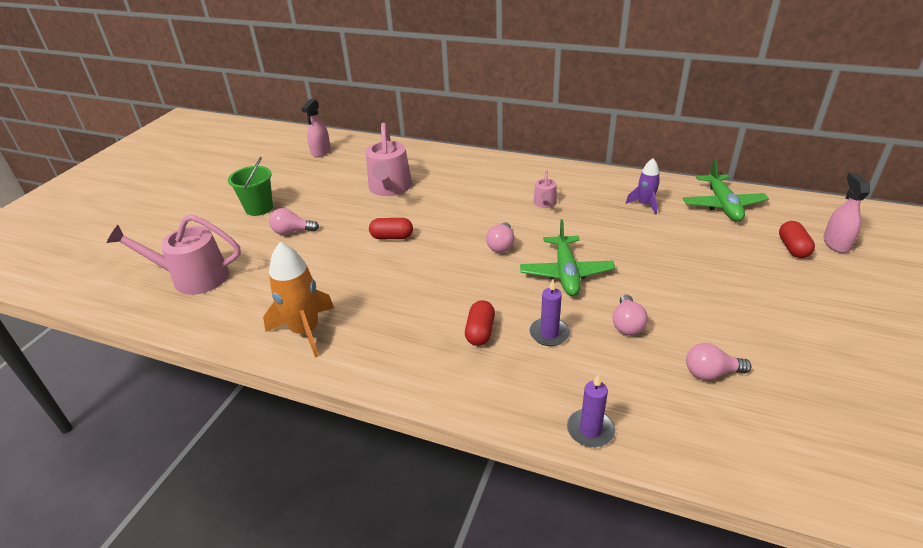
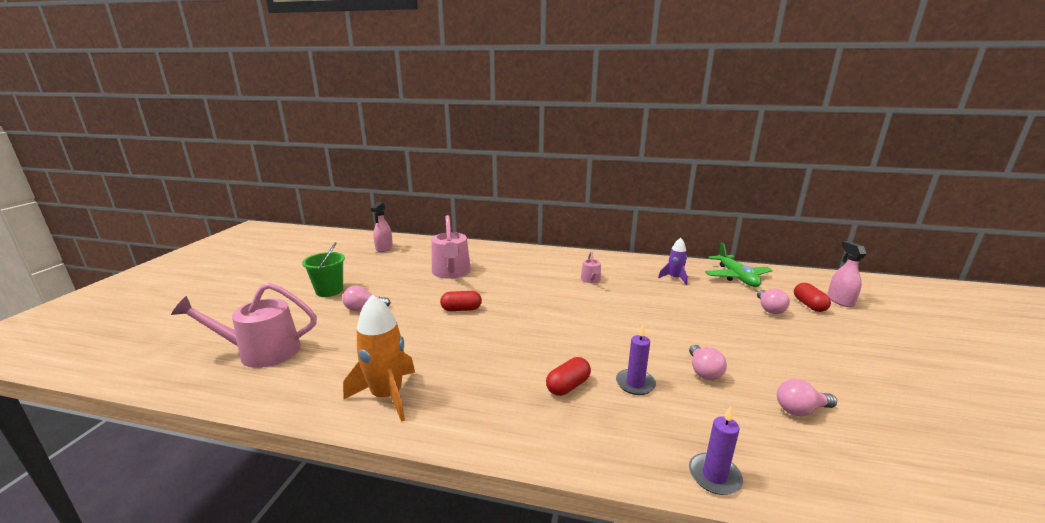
camera: 10 degrees left, 15 degrees down
(480, 332) = (568, 386): red capsule -> red capsule turned 45 degrees clockwise
(501, 245) = (564, 312): pink light bulb -> pink light bulb (769, 309)
(566, 273) = (630, 332): green plane -> none

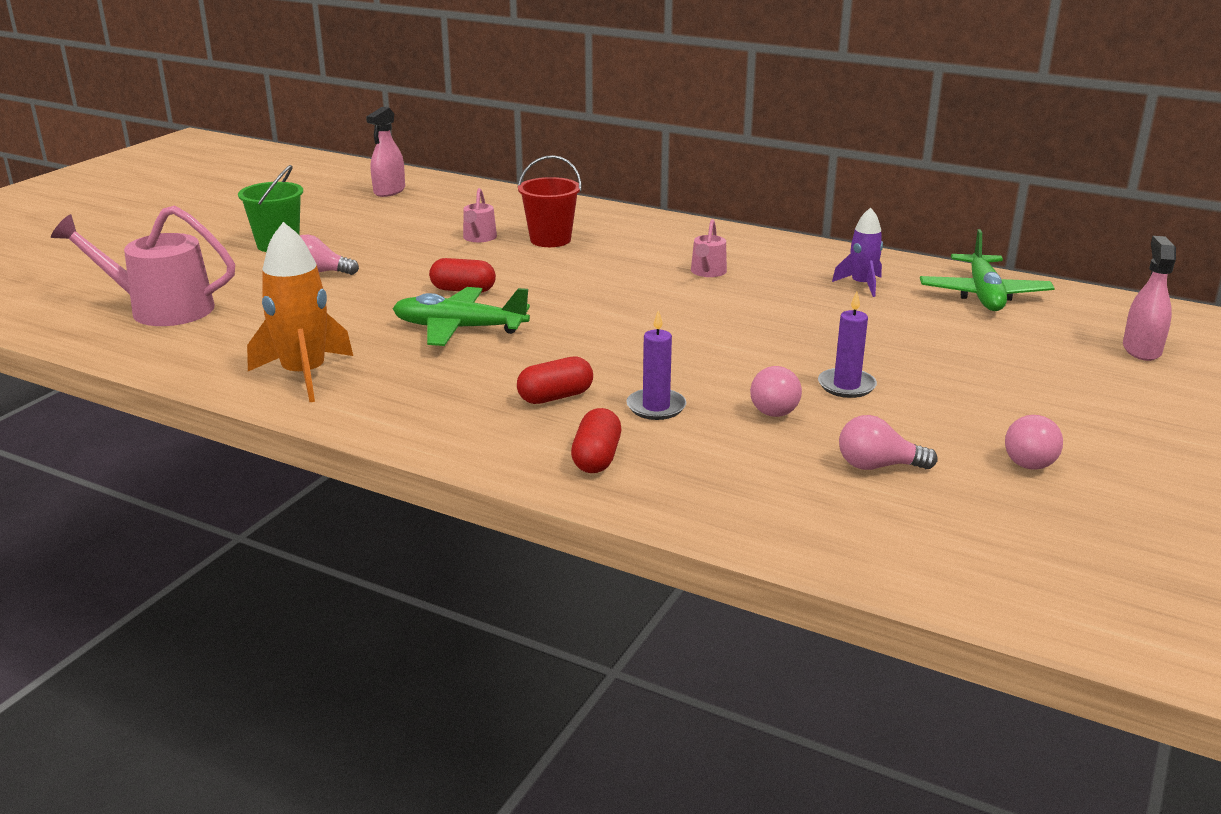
camera: 15 degrees right, 5 degrees up
(451, 272) = (479, 238): pink watering can -> pink watering can, size x0.50
(474, 339) = (458, 328): none -> green plane
(492, 269) = (550, 240): none -> red bucket
(714, 476) = (674, 506): purple candle -> purple candle (846, 386)
(769, 309) = (986, 346): pink light bulb -> pink light bulb (1029, 458)
(809, 305) = (1070, 349): red capsule -> red capsule (596, 458)

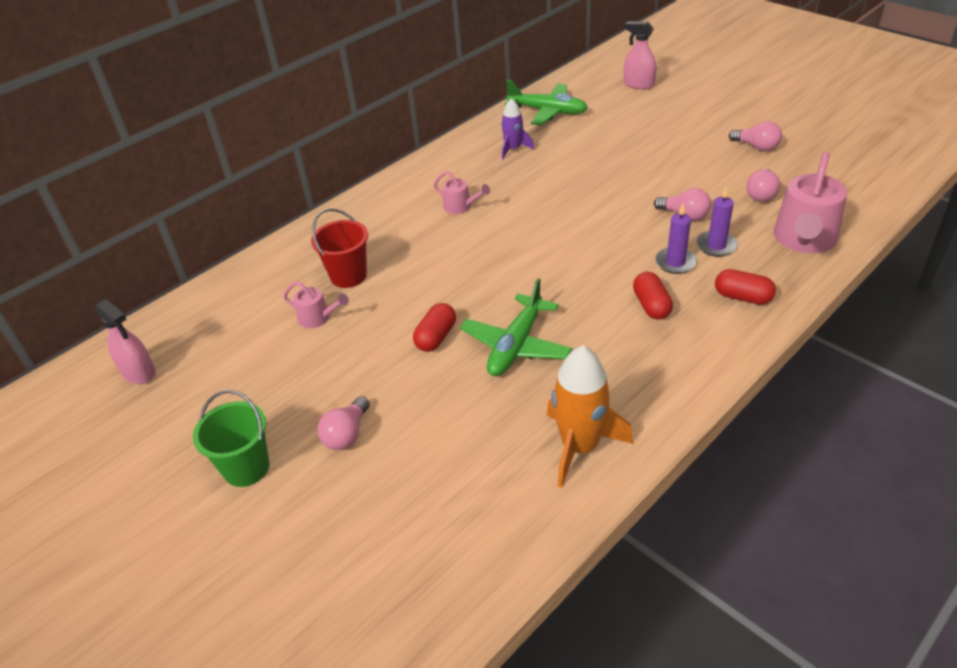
camera: 70 degrees left, 15 degrees up
(162, 309) = (384, 567): pink watering can -> pink watering can (804, 240)
(846, 386) = (661, 185): purple candle -> purple candle (716, 246)

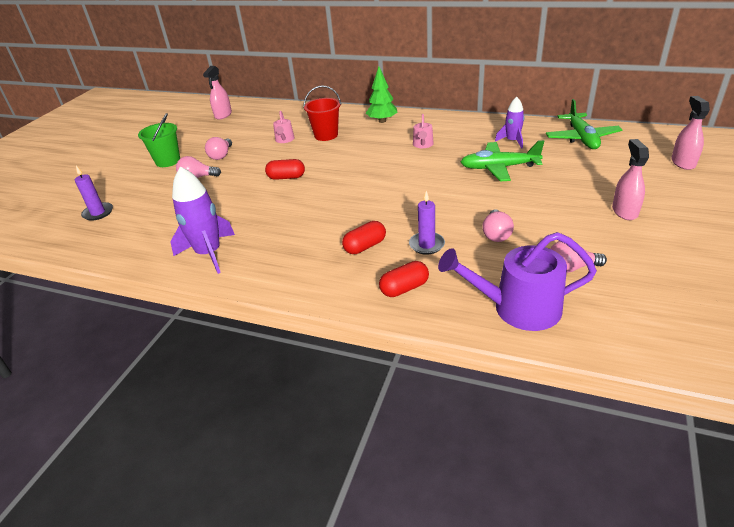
camera: 65 degrees right, 5 degrees down
(361, 219) = (382, 121): none -> green tree
(516, 345) = (292, 205): green plane -> green plane (498, 168)
(580, 447) = (209, 253): orange rocket -> purple rocket
(693, 139) = (624, 211): none -> pink spray bottle
(716, 246) = (466, 260): purple candle -> purple candle (98, 213)
(742, 297) = (404, 288): red capsule -> red capsule turned 60 degrees clockwise
(756, 147) = (654, 248): pink light bulb -> pink light bulb (221, 155)
(804, 240) = (518, 308): pink watering can -> purple watering can

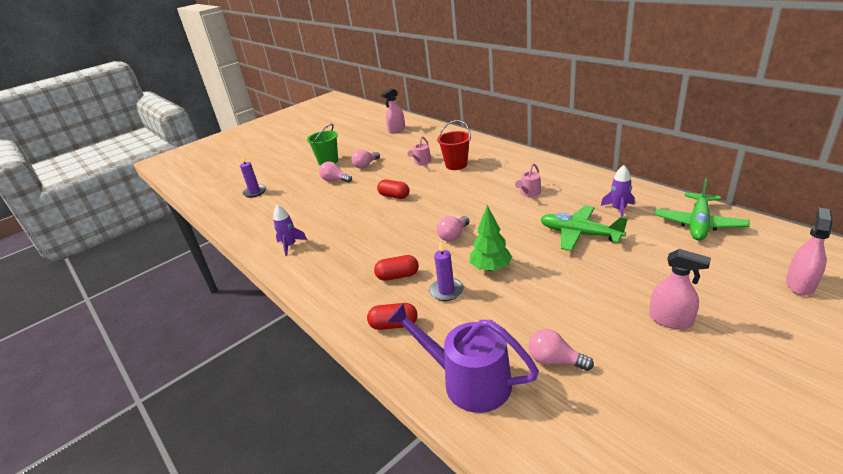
camera: 30 degrees right, 5 degrees down
(209, 253) = (290, 245): purple rocket -> purple rocket, size x0.59
(382, 121) = (514, 161): green tree -> green tree (490, 268)
(496, 234) = (515, 301): pink light bulb -> pink light bulb (453, 236)
(624, 211) = (670, 320): pink spray bottle -> pink spray bottle turned 90 degrees clockwise

